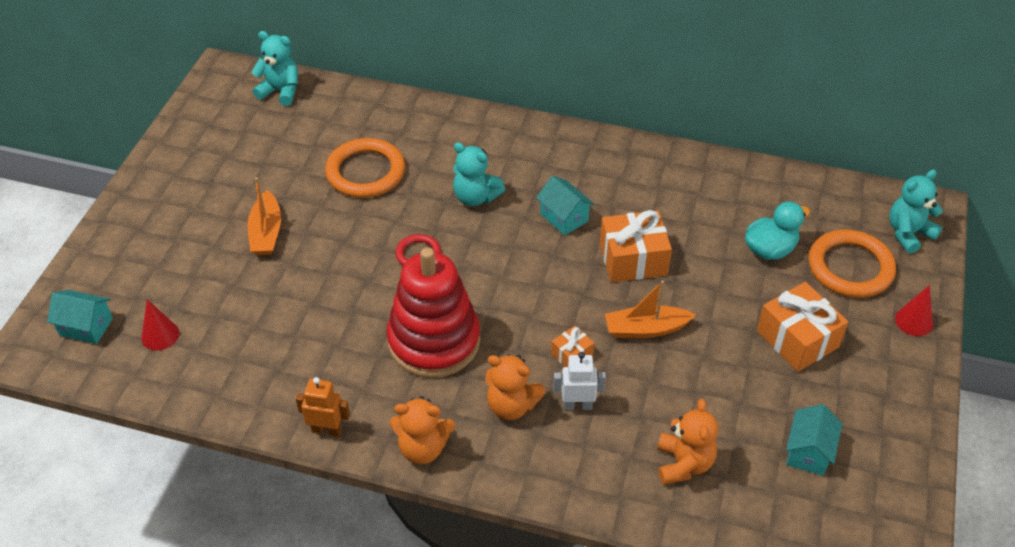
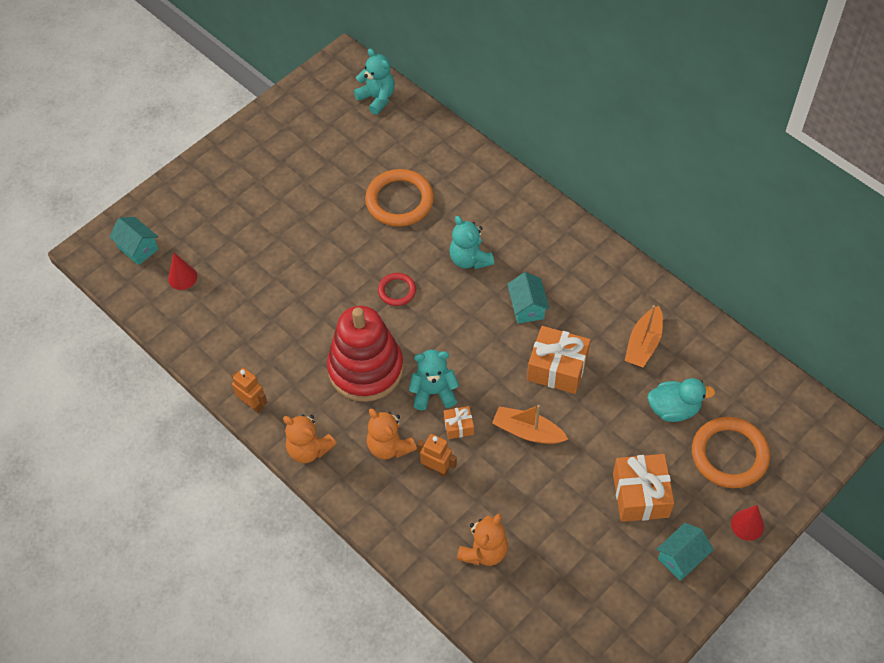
camera: 30 degrees right, 10 degrees up
(266, 232) = (298, 223): orange boat -> orange boat (643, 343)
(577, 405) = (436, 469): white robot -> orange robot
(808, 452) = (583, 588): turquoise house -> turquoise house (681, 558)
(908, 233) = (803, 447): turquoise teddy bear -> turquoise teddy bear (433, 392)

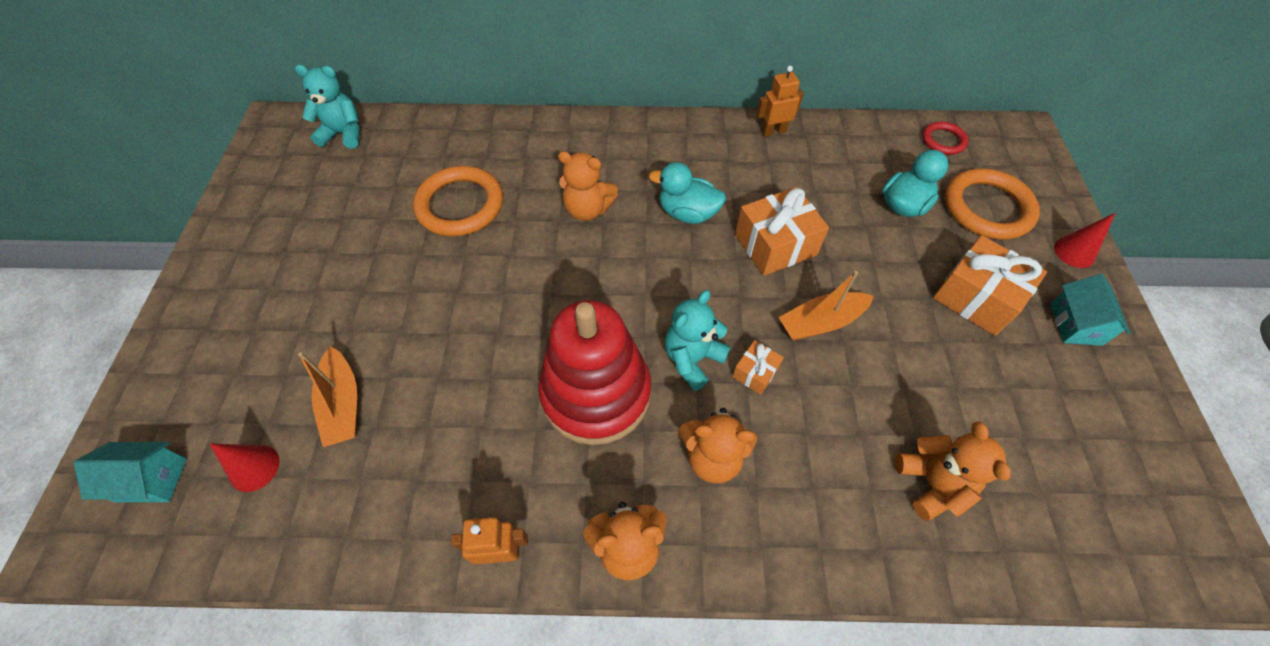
camera: 45 degrees left, 0 degrees up
(397, 291) = (545, 288): red ring -> red ring (943, 140)
(436, 469) = (786, 437): orange robot -> orange robot (773, 131)
(470, 259) = (587, 209): turquoise teddy bear -> orange teddy bear
(527, 307) = (687, 213): turquoise house -> turquoise duck
(643, 343) = (816, 172): orange boat -> orange boat (343, 404)

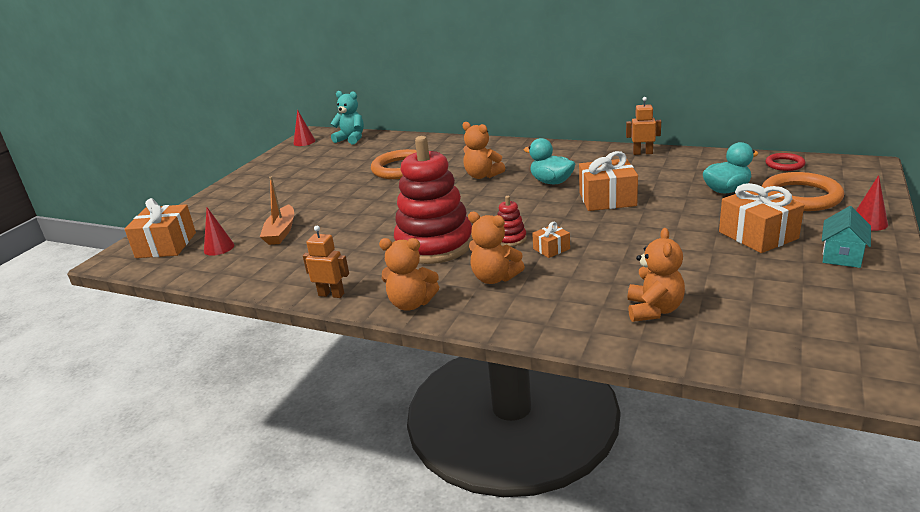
camera: 25 degrees right, 30 degrees down
(152, 480) = (166, 245): turquoise house -> orange gift
(266, 148) = (304, 142): none -> red cone
(692, 359) = (510, 239): turquoise teddy bear -> red stacking toy
(821, 322) = (617, 234): orange boat -> none

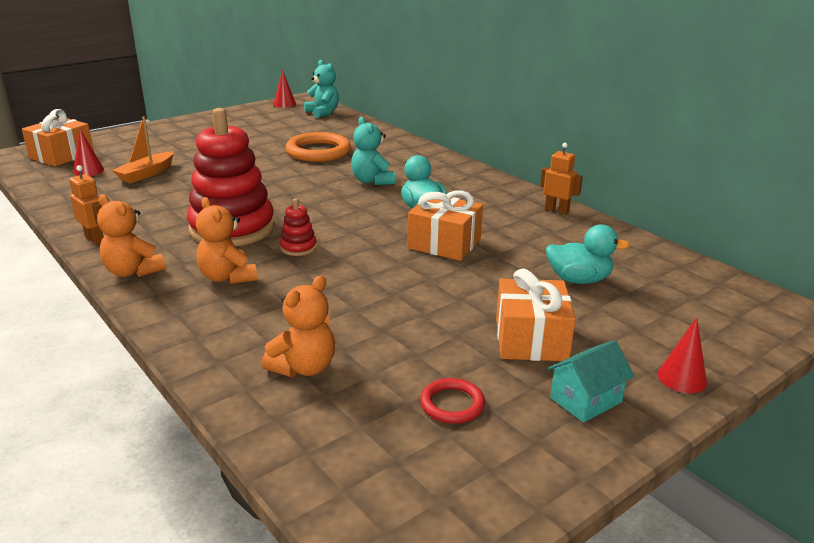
camera: 25 degrees right, 0 degrees up
(482, 176) = (372, 181): orange teddy bear -> turquoise teddy bear
(551, 249) = (316, 271): orange gift -> none
(784, 164) = (693, 276): red ring -> red ring (452, 404)
(801, 196) = (651, 318): orange ring -> none

